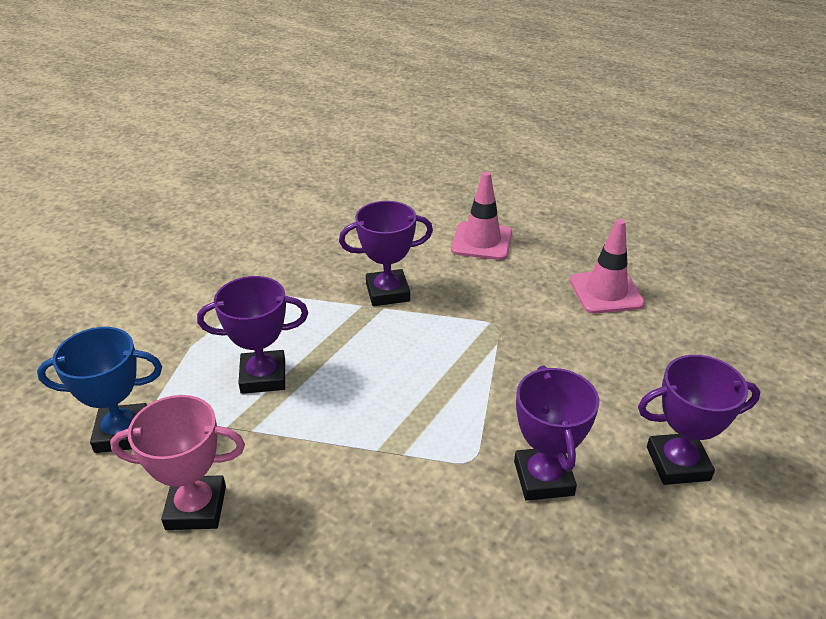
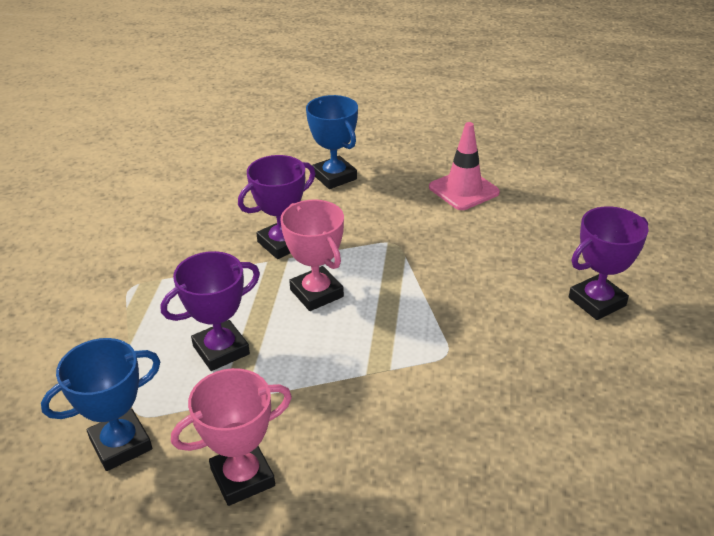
camera: 25 degrees left, 0 degrees up
(386, 351) = (316, 293): none -> pink trophy
(481, 241) = (334, 177): pink traffic cone -> blue trophy
(543, 478) = (510, 347): purple trophy -> none

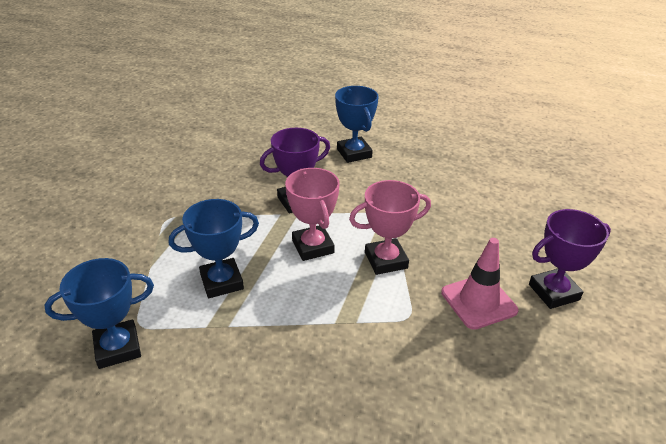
camera: 10 degrees right, 0 degrees up
(221, 350) = (222, 282): purple trophy -> blue trophy
(242, 478) = (205, 396): pink trophy -> pink trophy (386, 260)
(463, 190) = (458, 178): pink traffic cone -> pink traffic cone (478, 301)

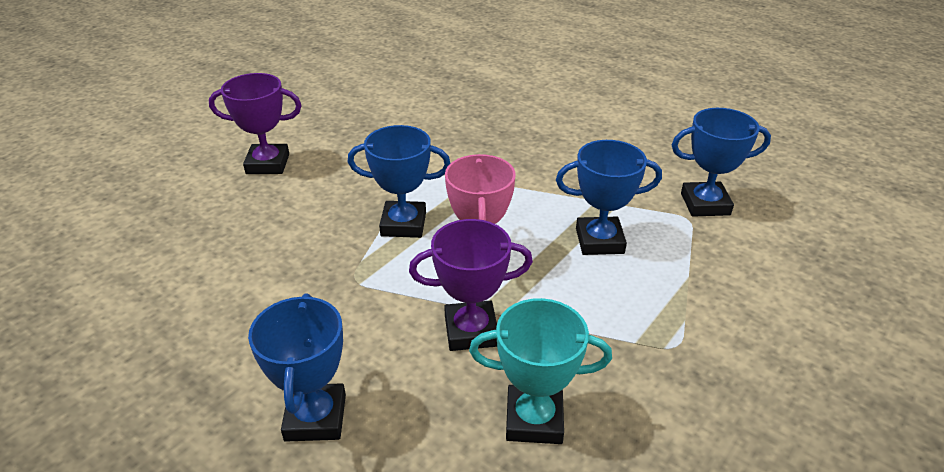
camera: 160 degrees left, 0 degrees up
(247, 172) = (534, 419): none -> turquoise trophy
(386, 260) = (403, 224): pink trophy -> blue trophy
(478, 301) = (345, 171): pink traffic cone -> none

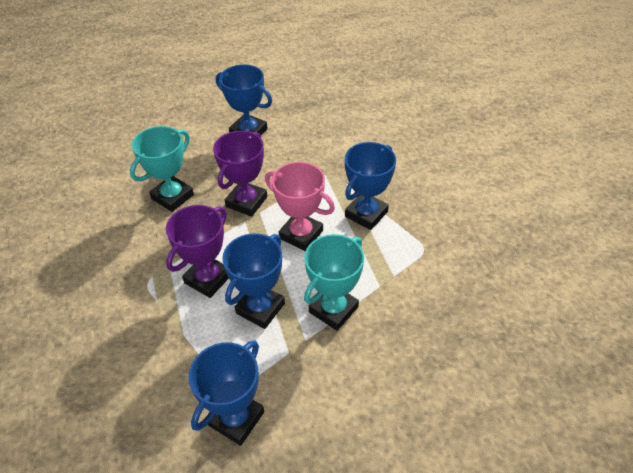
camera: 125 degrees right, 10 degrees up
(268, 164) = (494, 174): purple trophy -> purple trophy (208, 279)
(547, 198) = (333, 309): none -> turquoise trophy

